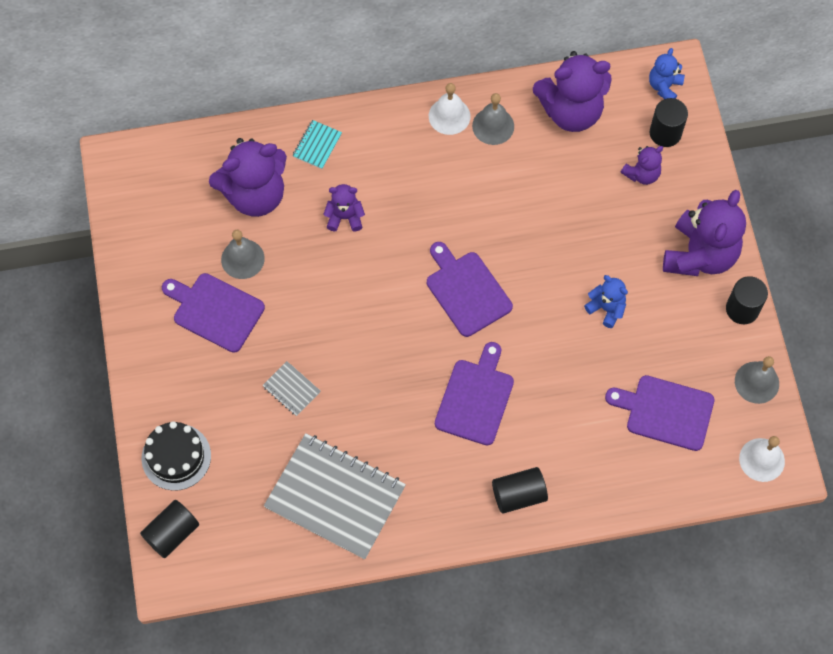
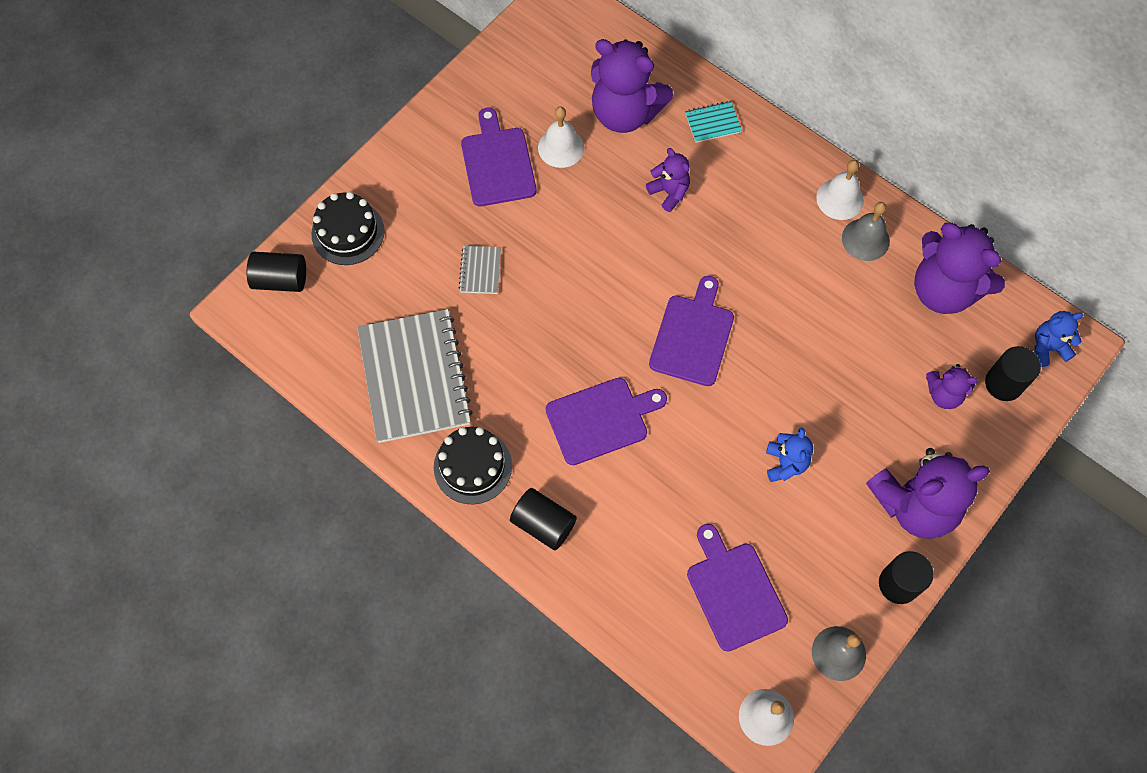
camera: 50 degrees right, 0 degrees up
(242, 259) = (561, 147): grey bell -> white bell
(437, 509) = (472, 466): none -> black cake

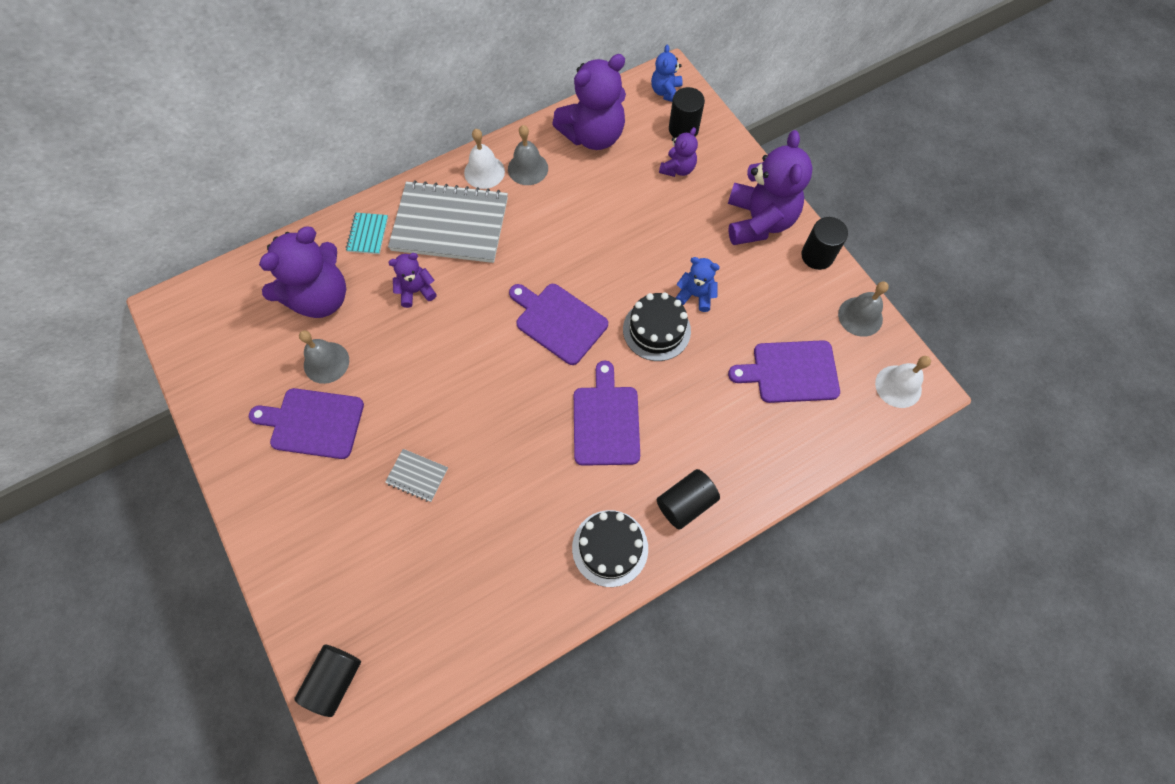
camera: 70 degrees left, 0 degrees up
(348, 232) = (315, 591): black cake -> black cake (656, 330)
(414, 377) = (500, 574): grey notebook -> grey notebook (450, 224)
(561, 147) = (326, 362): white bell -> grey bell

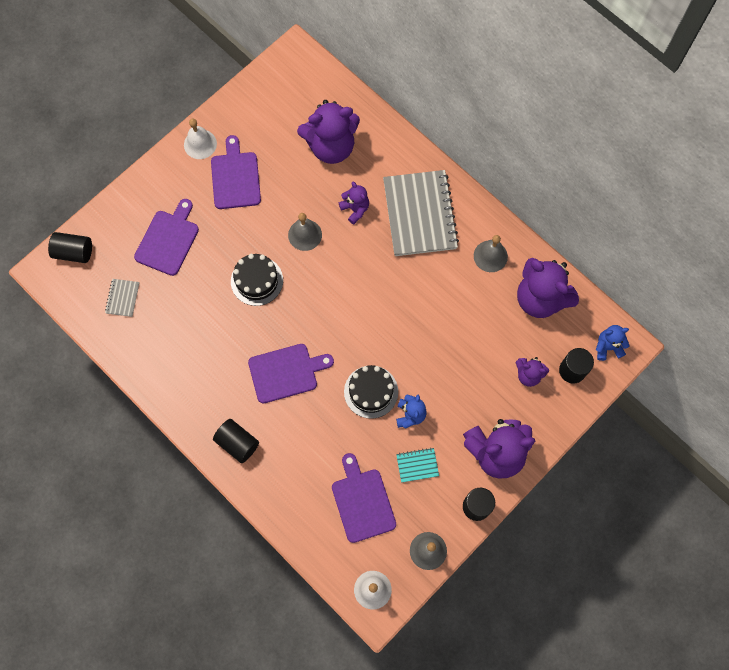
camera: 75 degrees right, 5 degrees up
(320, 297) = (331, 146): purple teddy bear -> purple teddy bear turned 45 degrees counterclockwise
(326, 362) = (282, 169): grey bell -> grey bell (305, 235)
(368, 234) = (393, 159): turquoise notebook -> turquoise notebook (417, 465)
(417, 476) = (214, 257): grey notebook -> grey notebook (122, 298)
(484, 172) = (476, 224): white bell -> white bell (200, 144)
(558, 321) = (358, 317): purple cutting board -> purple cutting board (168, 240)
(610, 548) = (193, 398): black cake -> black cake (257, 281)

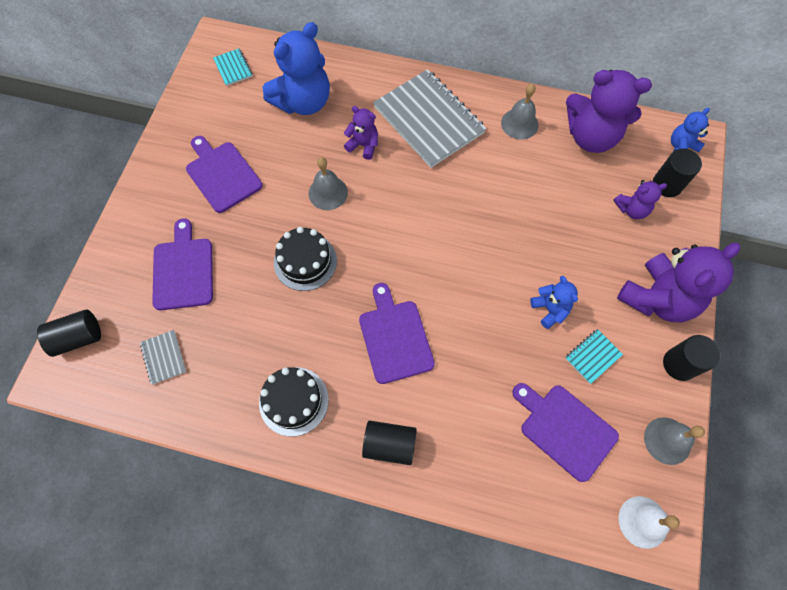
camera: 30 degrees left, 5 degrees down
(200, 144) = (165, 161): white bell -> none
(286, 372) = (394, 337): purple cutting board -> purple cutting board turned 60 degrees counterclockwise
(293, 87) = (233, 68): none -> turquoise notebook
(331, 146) = (303, 102): purple teddy bear -> blue teddy bear
(371, 391) = (495, 308): black cake -> black cake (294, 401)

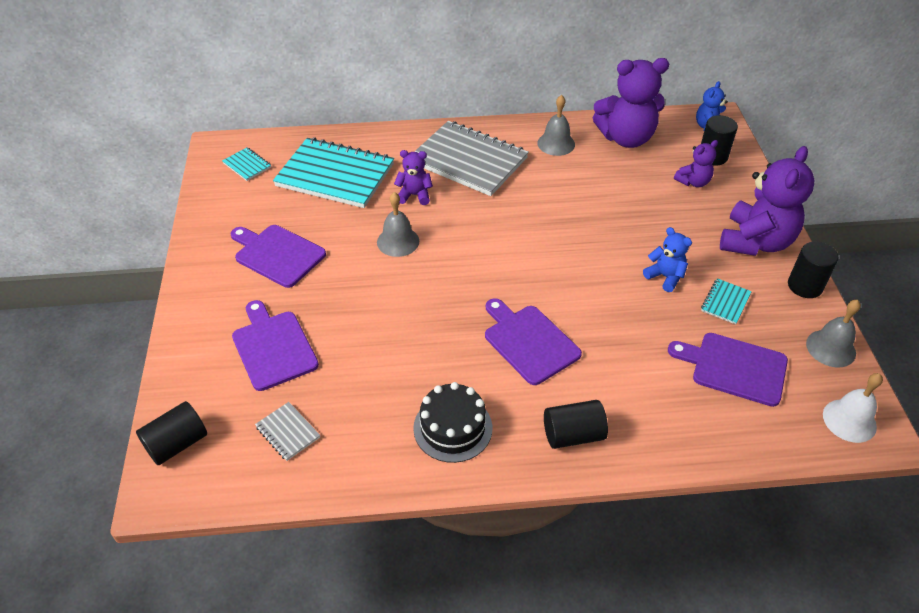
camera: 20 degrees left, 20 degrees down
(303, 102) = (335, 175): blue teddy bear -> turquoise notebook
(305, 261) = (403, 304): black cake -> none

